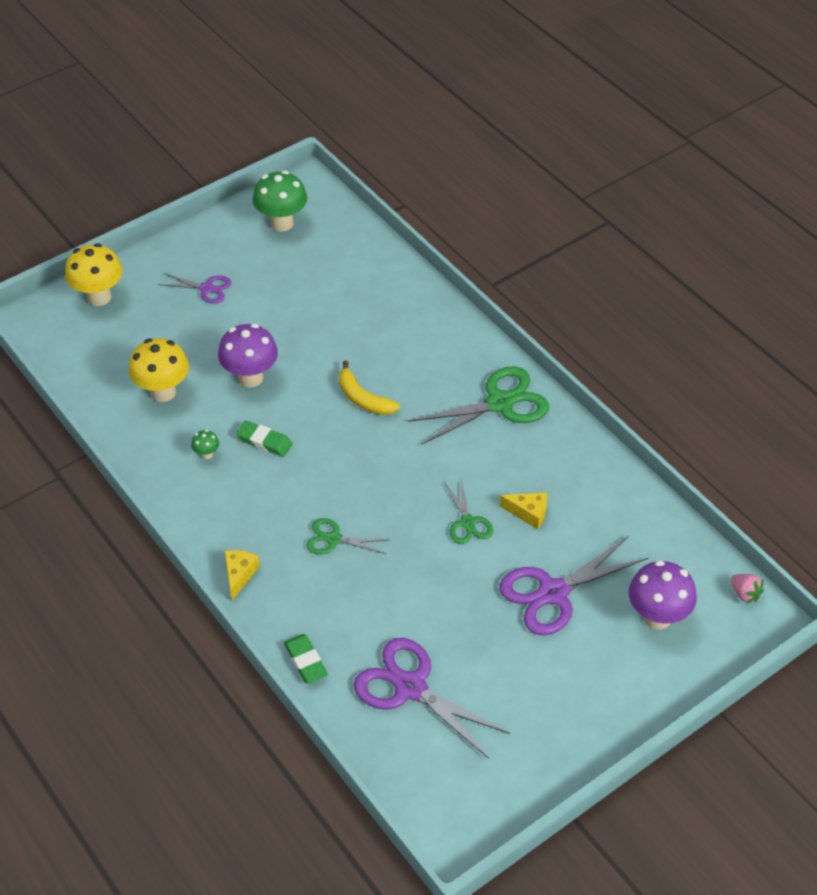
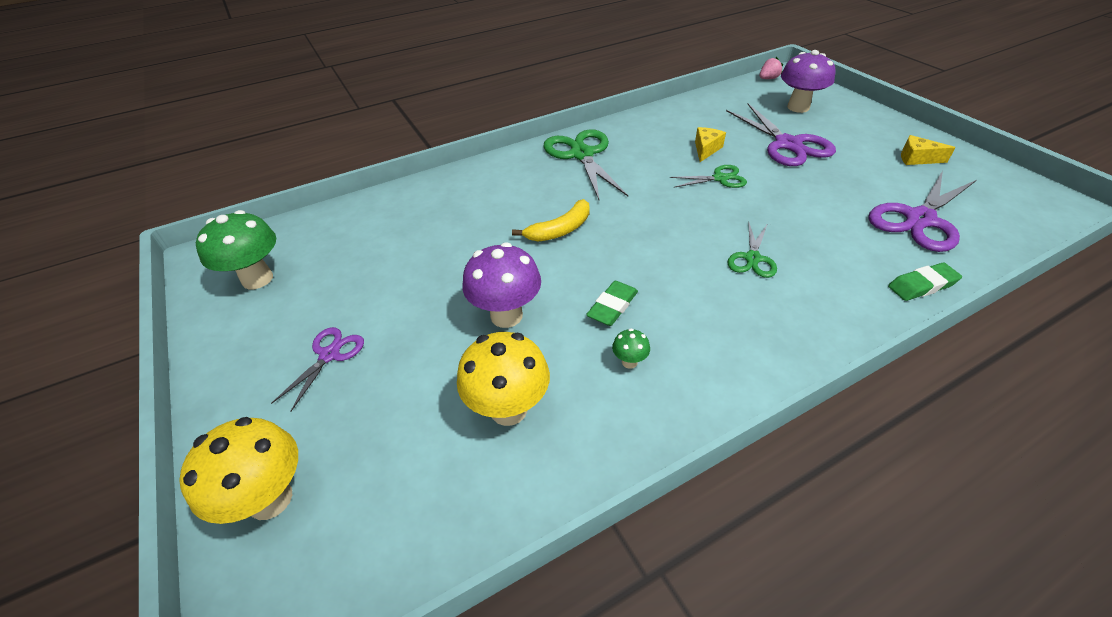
camera: 80 degrees left, 5 degrees down
(239, 575) = (820, 335): yellow cheese -> yellow cheese (917, 158)

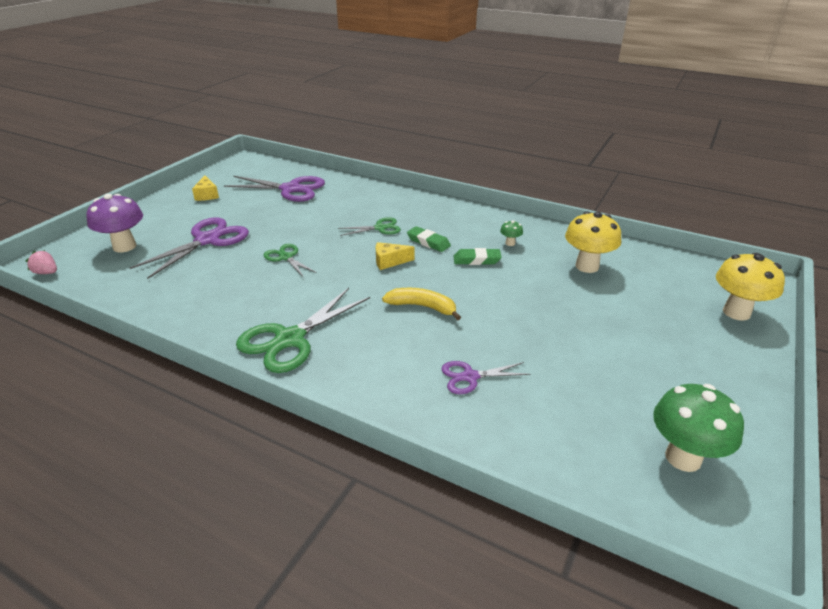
camera: 125 degrees left, 10 degrees down
(329, 355) = (660, 350): purple scissors -> purple scissors (470, 377)
(506, 315) = (532, 294): purple mushroom -> none
(706, 149) = (237, 273): yellow cheese -> yellow cheese (389, 261)
(922, 285) = (358, 185): green eraser -> green eraser (428, 242)

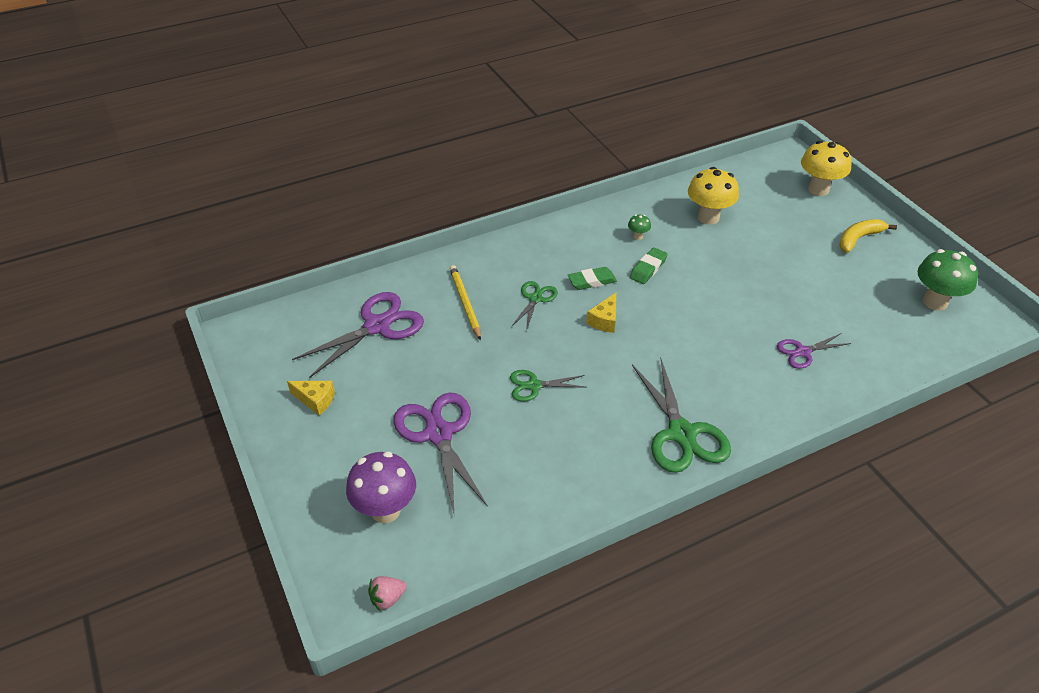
camera: 55 degrees left, 10 degrees up
(345, 207) = (465, 303): none -> yellow pencil
(423, 307) = (694, 333): yellow banana -> yellow banana (859, 238)
(470, 377) = (803, 352): purple scissors -> purple scissors turned 45 degrees clockwise

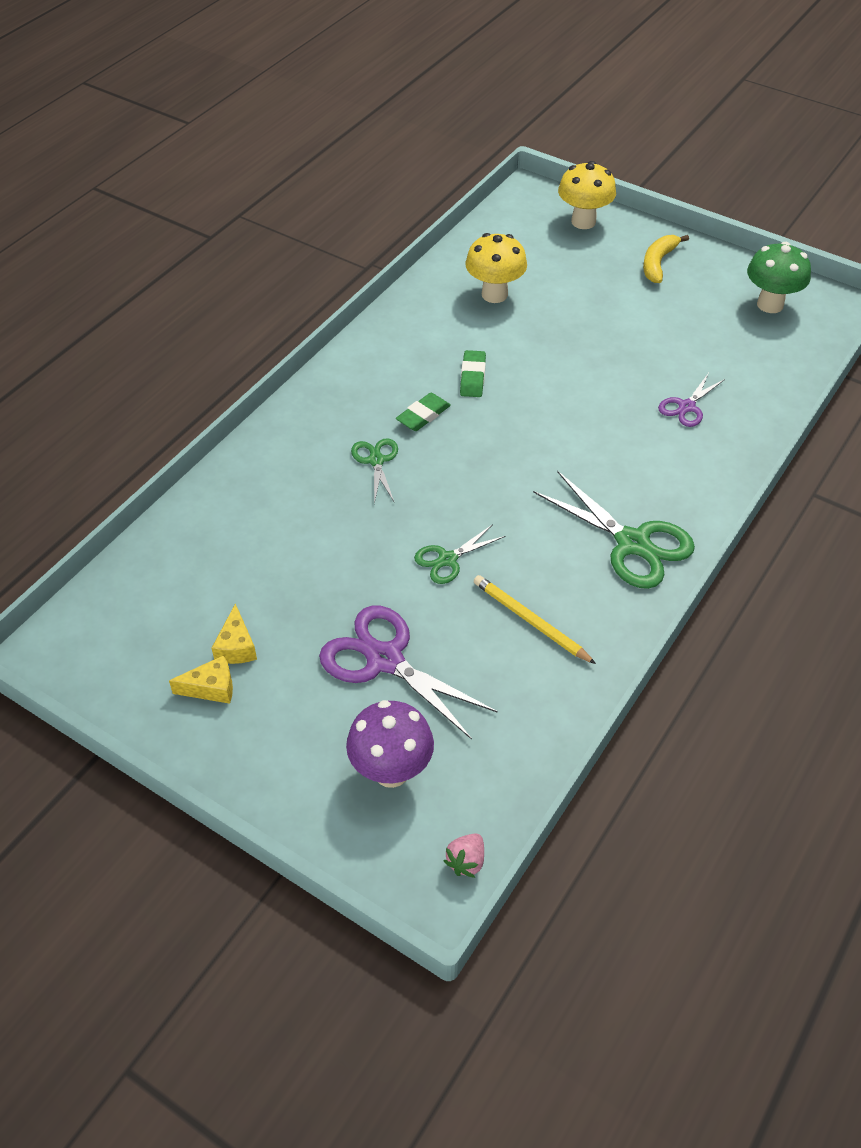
camera: 30 degrees left, 5 degrees up
(377, 326) = (216, 569): purple scissors -> none
(465, 303) = (300, 498): yellow pencil -> yellow pencil (530, 621)
(604, 320) = (469, 454): yellow cheese -> yellow cheese (236, 646)
(638, 236) = (435, 344): green mushroom -> none

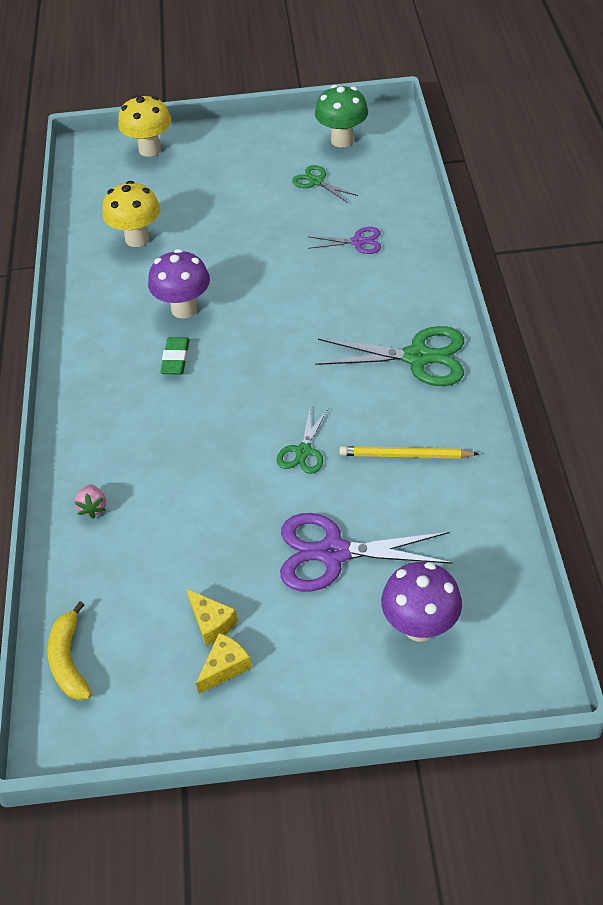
camera: 35 degrees left, 0 degrees up
(376, 460) = (174, 414): green scissors -> green scissors (316, 182)
(466, 861) = (532, 648): pink strawberry -> pink strawberry (93, 507)
(472, 377) = (184, 309): green eraser -> purple mushroom
(658, 263) = (236, 151): yellow banana -> yellow banana (69, 660)
(686, 407) = (358, 242): purple scissors -> purple scissors turned 90 degrees counterclockwise

